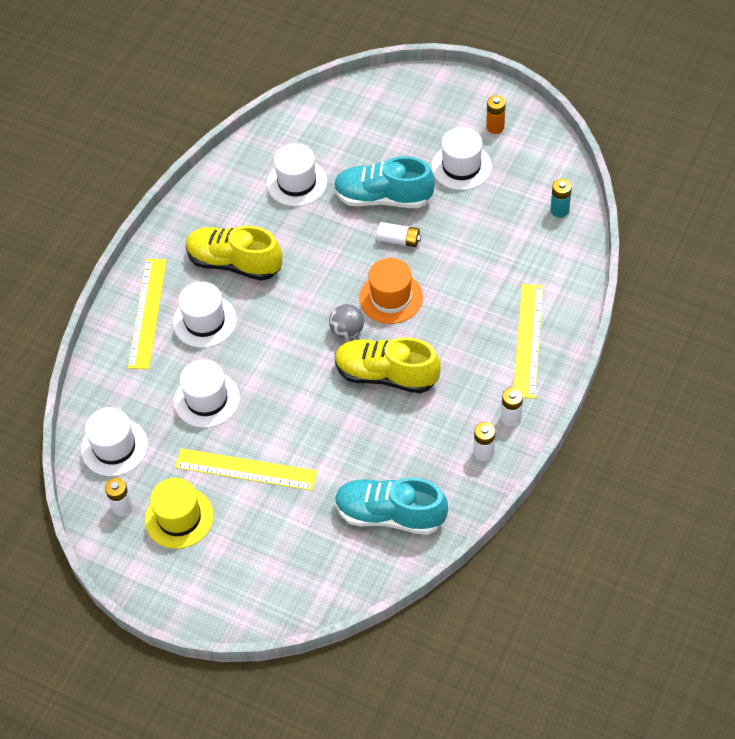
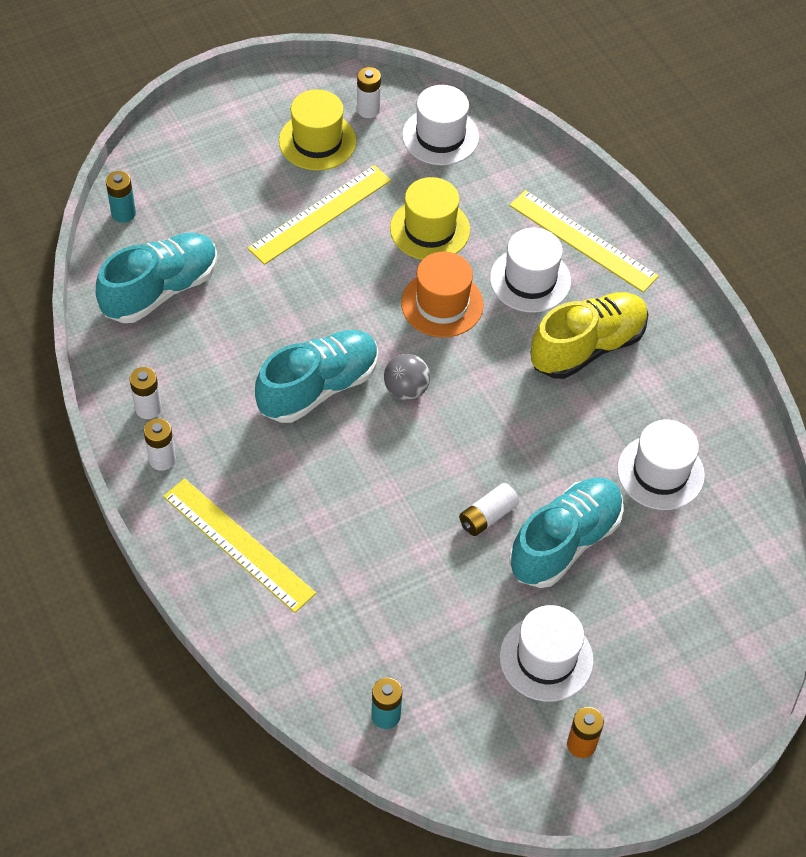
camera: 120 degrees right, 0 degrees up
(207, 399) = (430, 229): white hat -> yellow hat
(346, 588) = (123, 213): none -> turquoise battery
(386, 375) = (318, 388): yellow shoe -> turquoise shoe
(391, 297) = (414, 456): orange hat -> orange hat (442, 304)

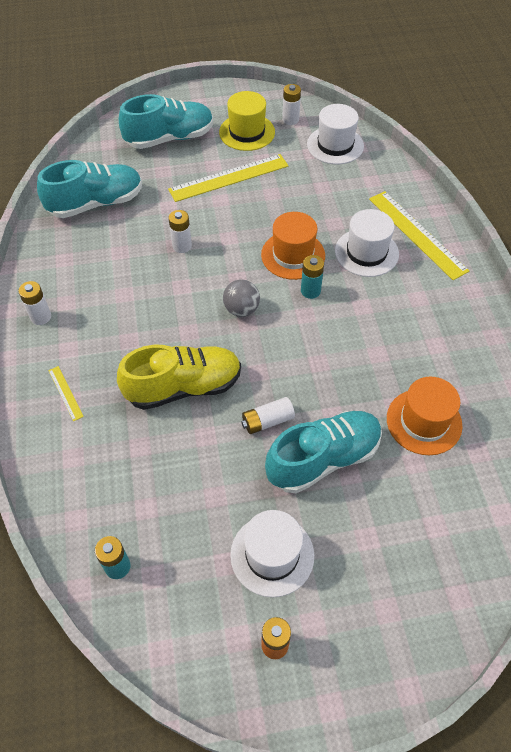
camera: 20 degrees right, 0 degrees up
(123, 213) = (95, 151): turquoise battery -> turquoise battery (310, 291)
(148, 408) = (48, 279): white battery -> white battery (182, 246)
(238, 544) = (65, 393): yellow ruler -> yellow ruler, size x0.45
(318, 388) = (177, 293): turquoise shoe -> turquoise shoe (170, 138)
(430, 229) = (304, 203): yellow hat -> none
(587, 347) = (394, 310): yellow shoe -> yellow shoe (183, 387)
(660, 472) = (424, 421): white hat -> orange hat

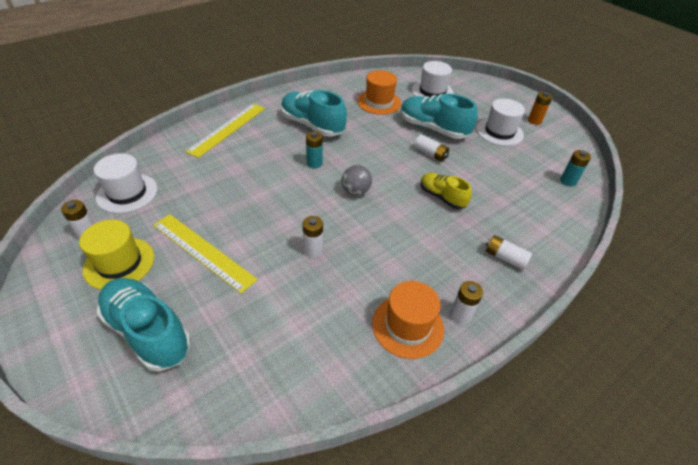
camera: 120 degrees left, 10 degrees down
(65, 393) = (505, 258): yellow ruler -> white battery
(96, 203) = (293, 351): turquoise shoe -> turquoise shoe (312, 125)
(183, 387) = (442, 197): yellow shoe -> yellow shoe, size x0.61
(293, 255) = (284, 181): orange hat -> orange hat (408, 326)
(366, 252) = (260, 147): white hat -> white hat (432, 92)

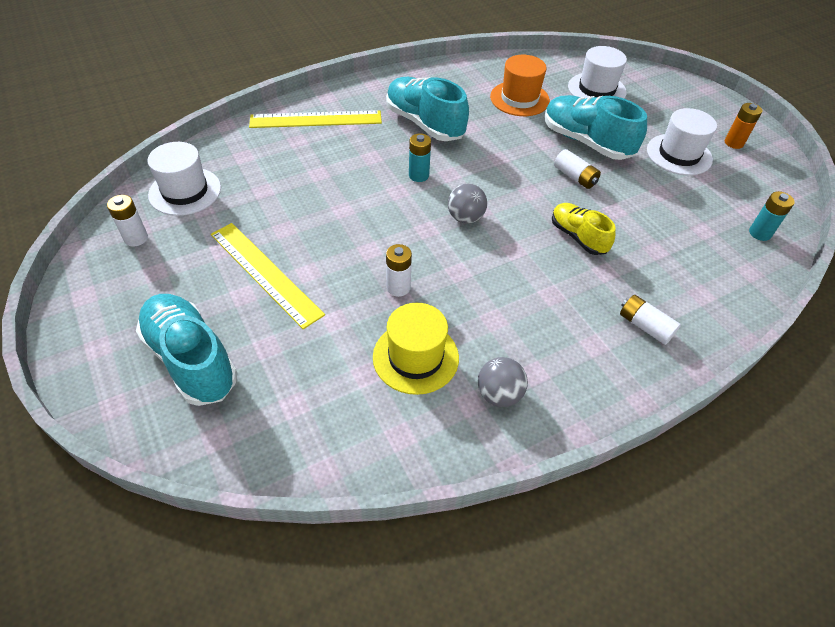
camera: 10 degrees right, 5 degrees up
(119, 263) = (167, 276): yellow hat -> yellow hat (415, 357)
(227, 129) = (316, 119): yellow ruler -> yellow ruler turned 45 degrees clockwise
(408, 326) = (499, 394): orange hat -> grey ball
(460, 315) = (569, 391): white battery -> none

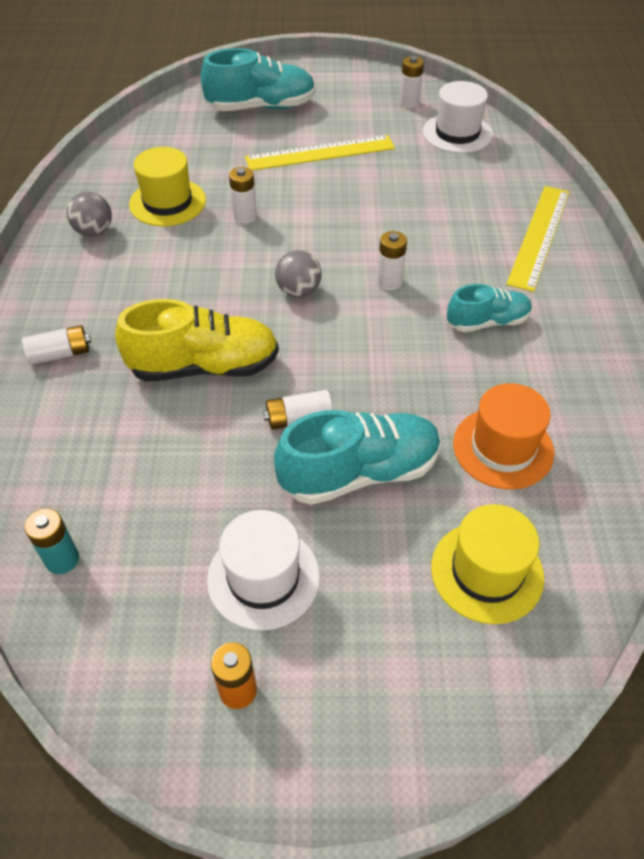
camera: 120 degrees right, 0 degrees up
(418, 175) = (389, 282): turquoise battery -> white battery
(425, 123) = (487, 322): turquoise shoe -> turquoise shoe, size x0.61
(578, 237) = (204, 367): yellow shoe -> yellow shoe, size x1.64
(596, 89) = (487, 572): white hat -> yellow hat

